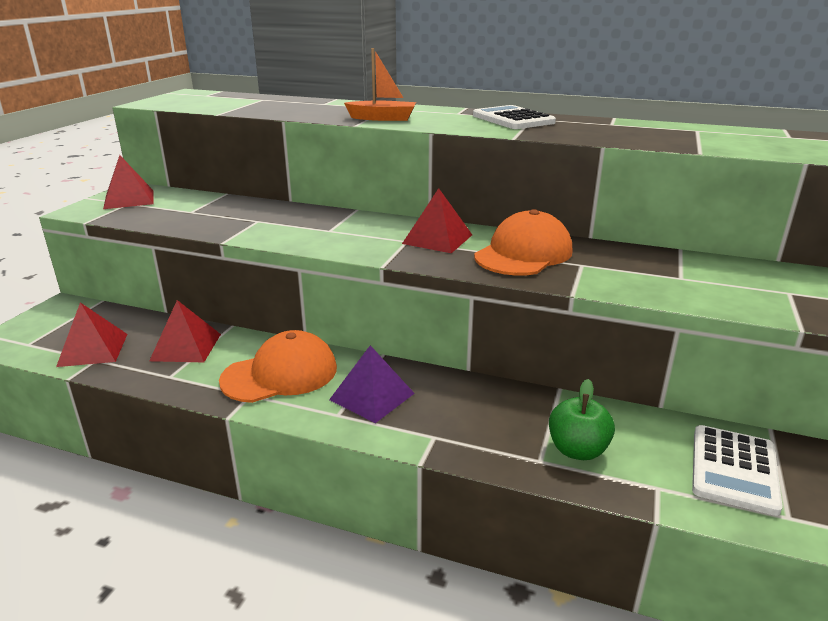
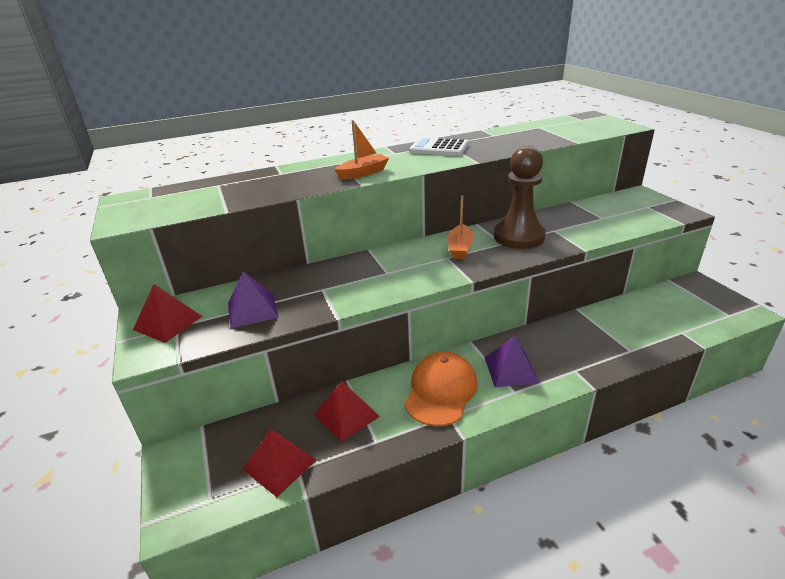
camera: 40 degrees left, 5 degrees up
(186, 213) = (252, 310): none -> purple pyramid
(437, 239) = (460, 248): red pyramid -> orange boat
(523, 254) = (519, 237): orange cap -> brown pawn
(577, 450) = (633, 335): green apple -> none
(734, 469) = (688, 306): white calculator -> none

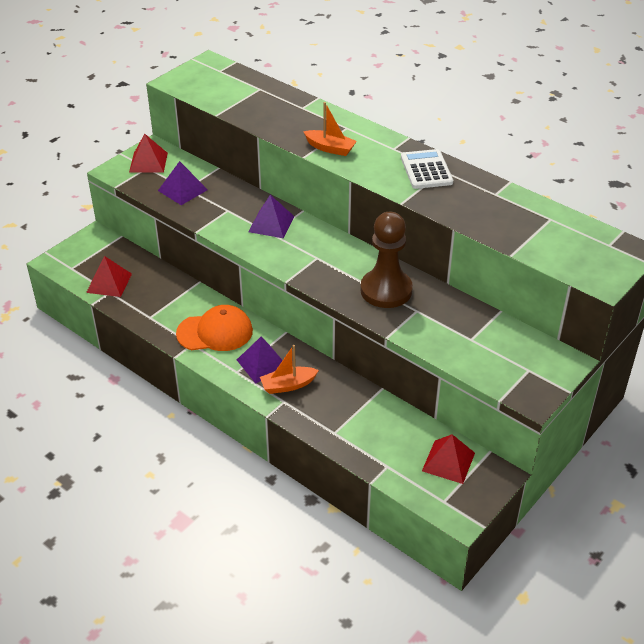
camera: 60 degrees right, 10 degrees up
(346, 415) = (165, 294): red pyramid -> red pyramid (448, 462)
(372, 269) = (271, 224): none -> purple pyramid
(460, 248) = (338, 260): orange boat -> orange boat (288, 385)

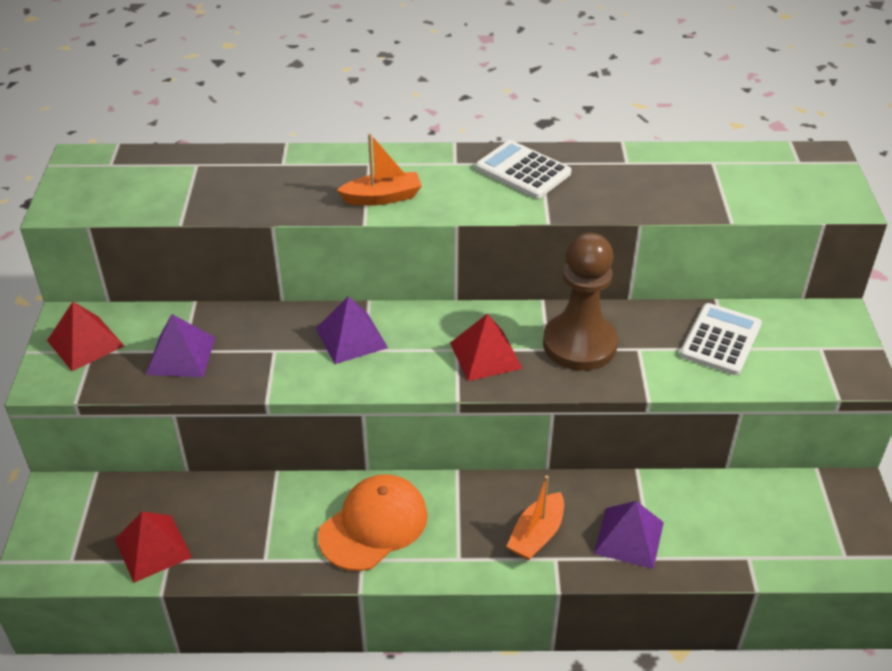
camera: 40 degrees left, 0 degrees up
(262, 364) = (477, 528): purple pyramid -> purple pyramid (629, 537)
(448, 462) = (796, 508): red pyramid -> red pyramid (486, 355)
(471, 332) = (720, 340): none -> white calculator

